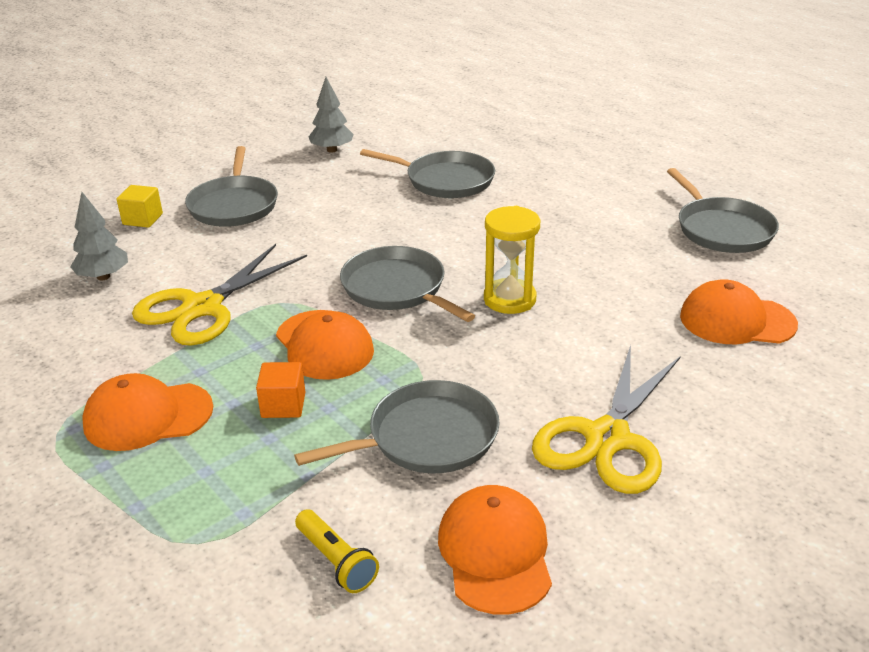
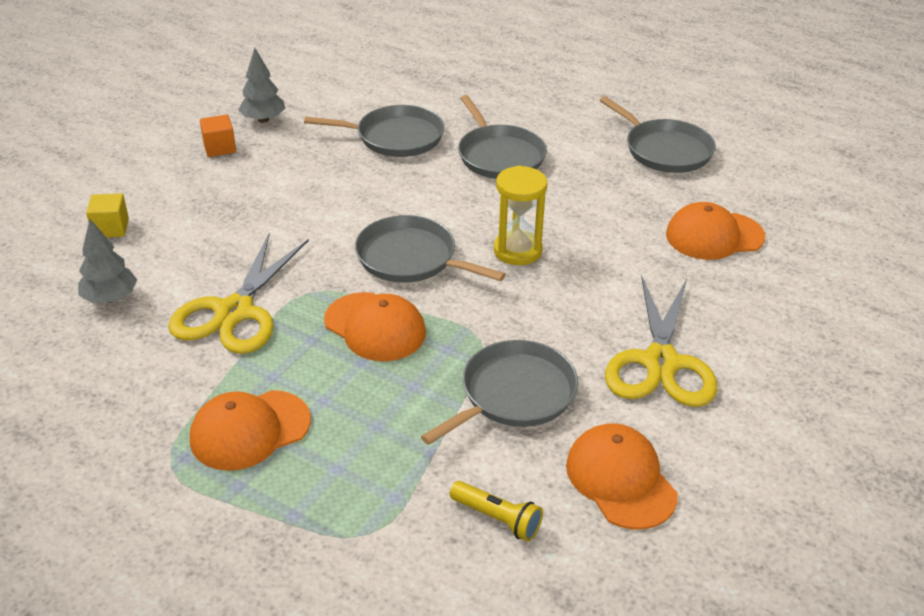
camera: 20 degrees left, 5 degrees up
(234, 205) = (198, 197): grey pan -> grey pan (499, 155)
(283, 405) = (371, 392): orange cube -> orange cube (219, 148)

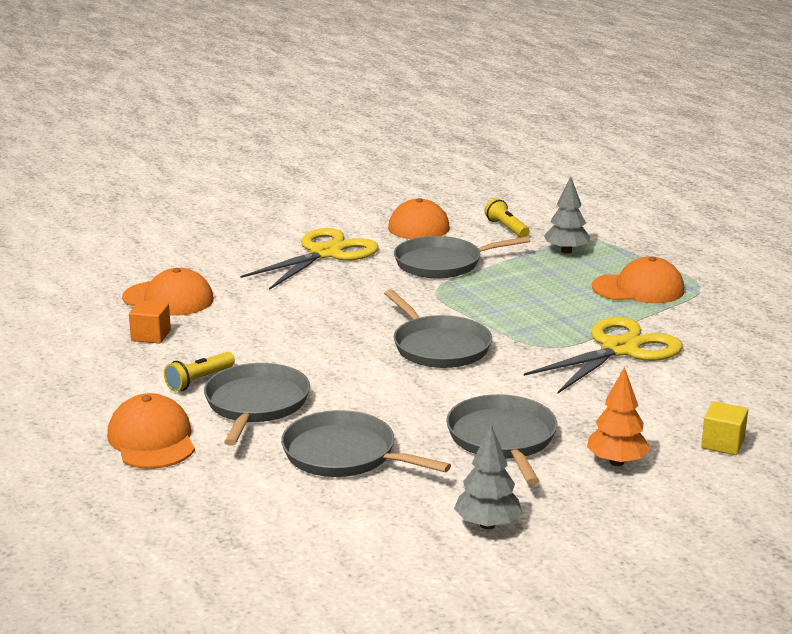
camera: 150 degrees left, 15 degrees down
(110, 298) = (731, 385): grey tree -> grey tree (566, 251)
(193, 187) = (617, 462): none -> orange tree
(219, 148) = (565, 501): orange cube -> orange cube (151, 336)
(375, 327) = (509, 314): orange cap -> orange cap (152, 440)
(517, 251) = (341, 329): yellow hourglass -> none
(566, 162) = (199, 380): none -> yellow flashlight
(665, 150) = (88, 365): grey pan -> grey pan (502, 439)

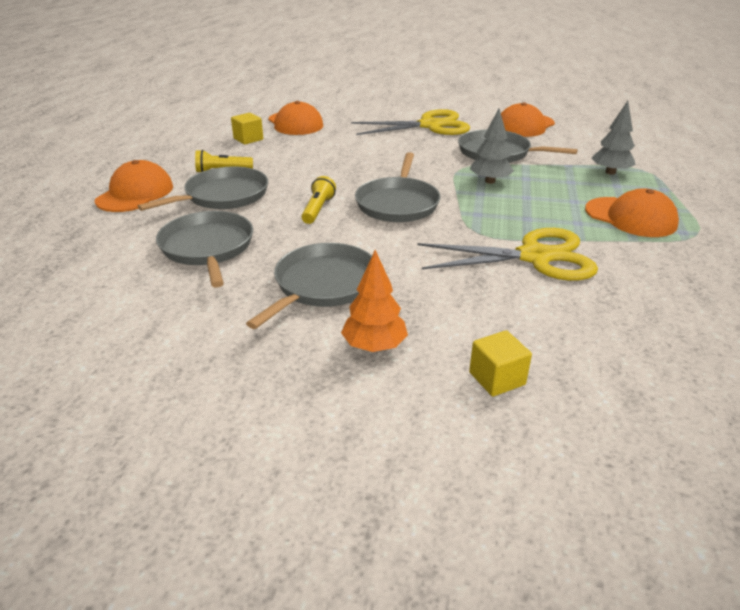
camera: 40 degrees right, 10 degrees up
(151, 336) = (248, 139): orange cube -> yellow cube
(487, 524) = (192, 345): grey tree -> grey tree (490, 181)
(506, 228) = (586, 145): yellow flashlight -> yellow flashlight (318, 209)

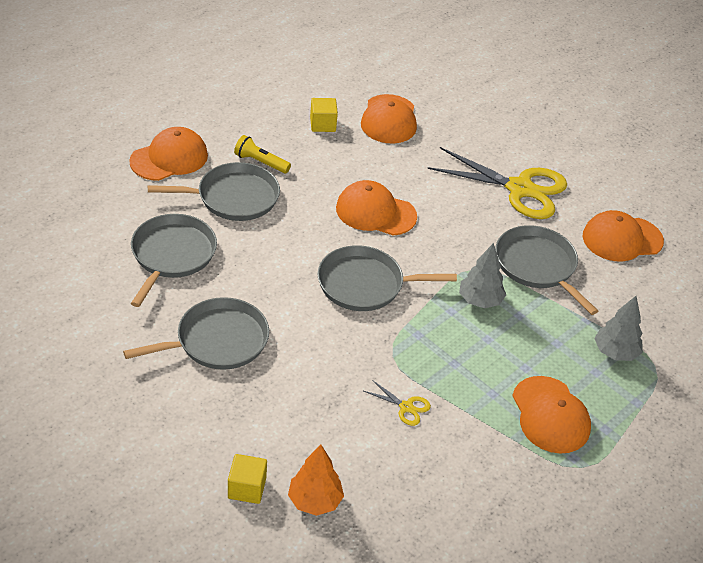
camera: 30 degrees right, 10 degrees up
(318, 209) = (292, 256): yellow flashlight -> none
(350, 166) = (375, 212): none -> orange cap
(374, 346) = (197, 415): orange tree -> orange tree (315, 501)
(398, 203) = (365, 284): grey pan -> grey pan turned 45 degrees clockwise
(535, 257) = (406, 407): yellow scissors -> yellow scissors, size x0.41

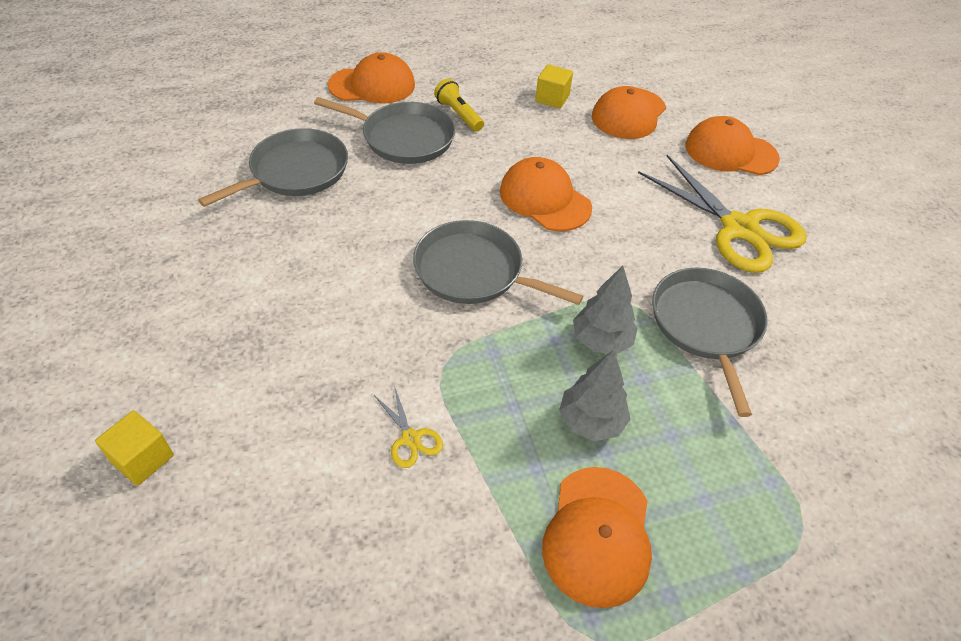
camera: 30 degrees right, 5 degrees up
(217, 341) = (263, 273): grey pan -> none
(315, 501) = (203, 514): orange tree -> none
(615, 352) = (751, 483): grey tree -> grey tree (591, 421)
(622, 239) = (847, 332): orange cap -> orange cap (730, 152)

